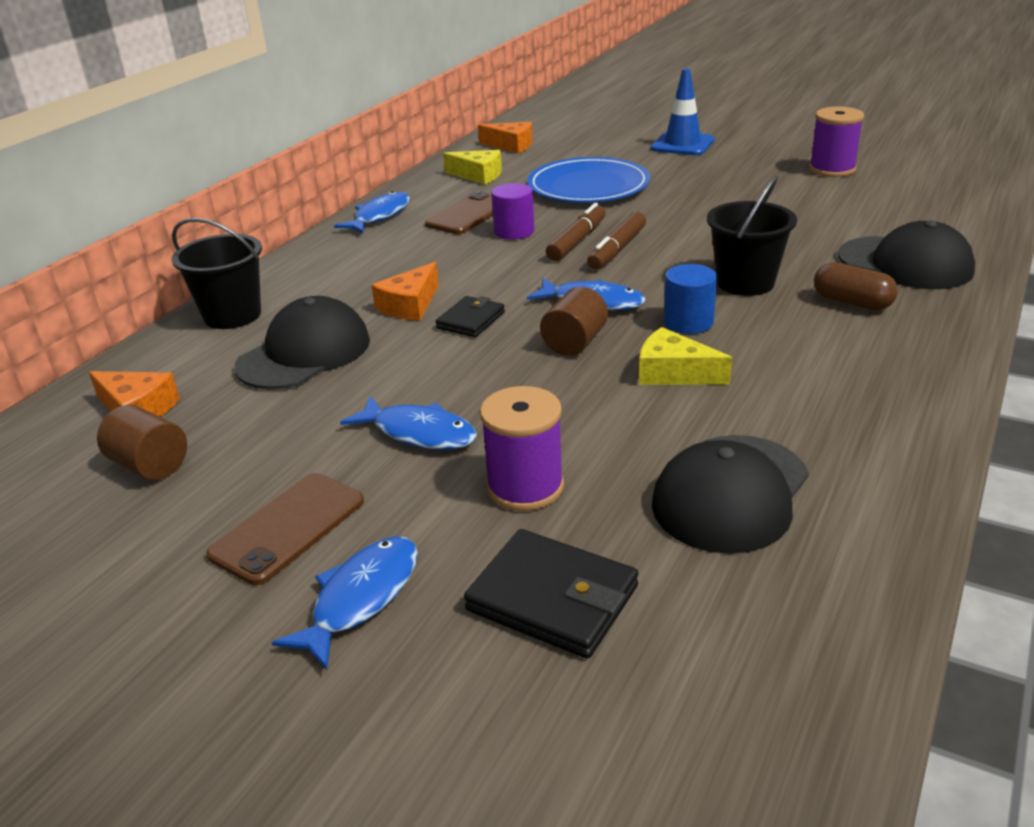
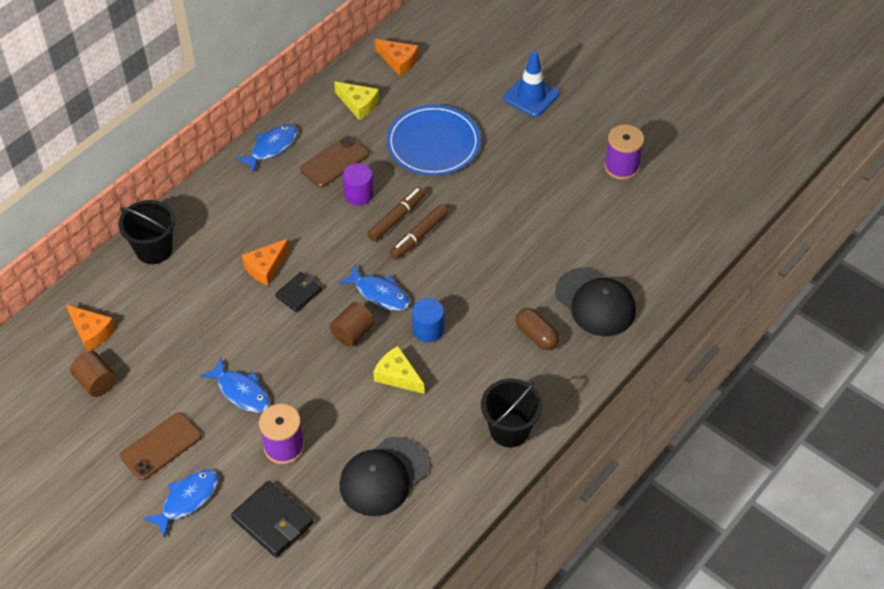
camera: 10 degrees right, 20 degrees up
(304, 353) = (192, 302): black cap -> none
(745, 282) = (483, 297): black bucket -> black bucket (509, 430)

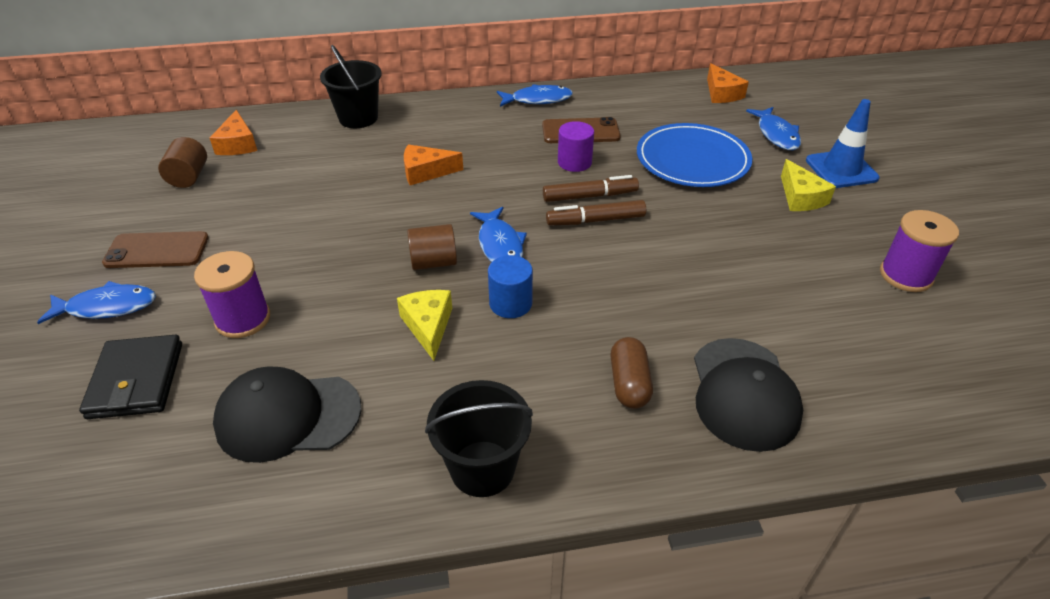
camera: 40 degrees right, 10 degrees down
(241, 391) = (276, 249): blue fish -> blue fish (776, 134)
(299, 293) = (427, 205): black wallet -> none
(358, 104) = (649, 105): yellow cheese -> yellow cheese (800, 197)

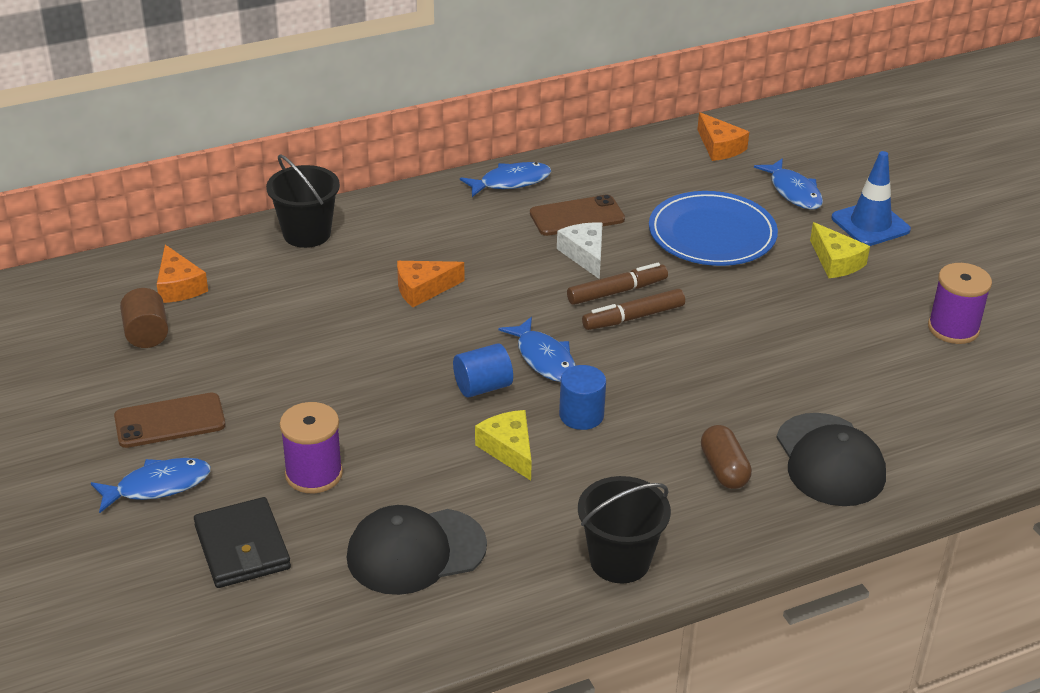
camera: 15 degrees left, 5 degrees down
(434, 262) = (482, 387): brown cylinder -> blue cylinder
(574, 162) = (585, 255): purple cylinder -> white cheese

